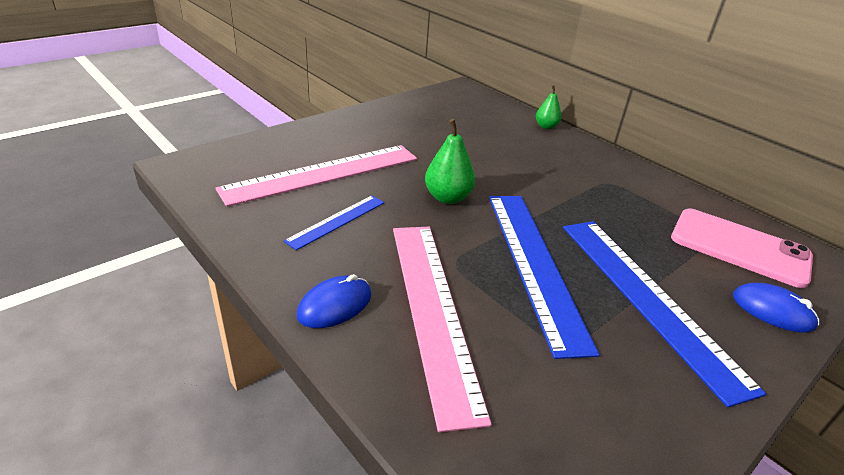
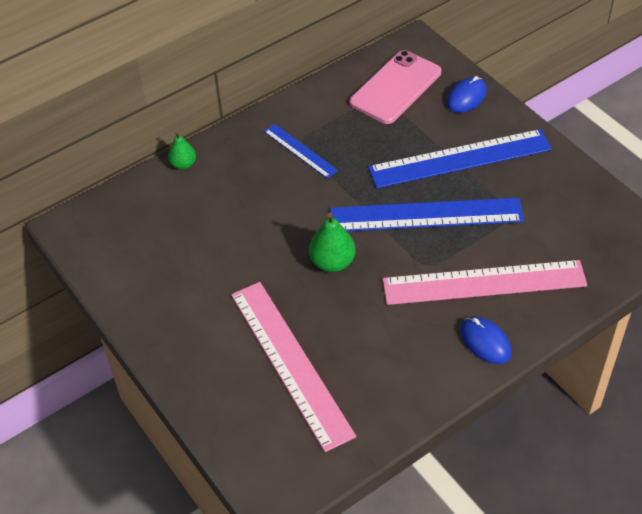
camera: 80 degrees left, 15 degrees up
(337, 221) = (375, 346): blue ruler -> blue ruler (300, 150)

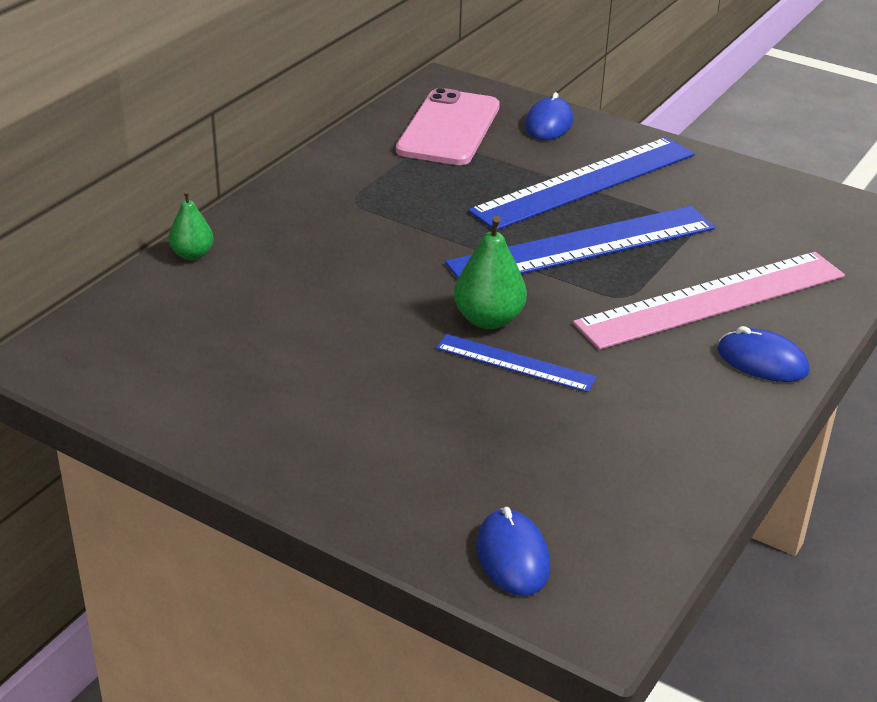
camera: 25 degrees left, 15 degrees down
(252, 441) = (512, 556): none -> blue mouse
(291, 362) = (507, 445): pink ruler -> none
(300, 150) = (360, 211): blue ruler -> blue ruler (515, 363)

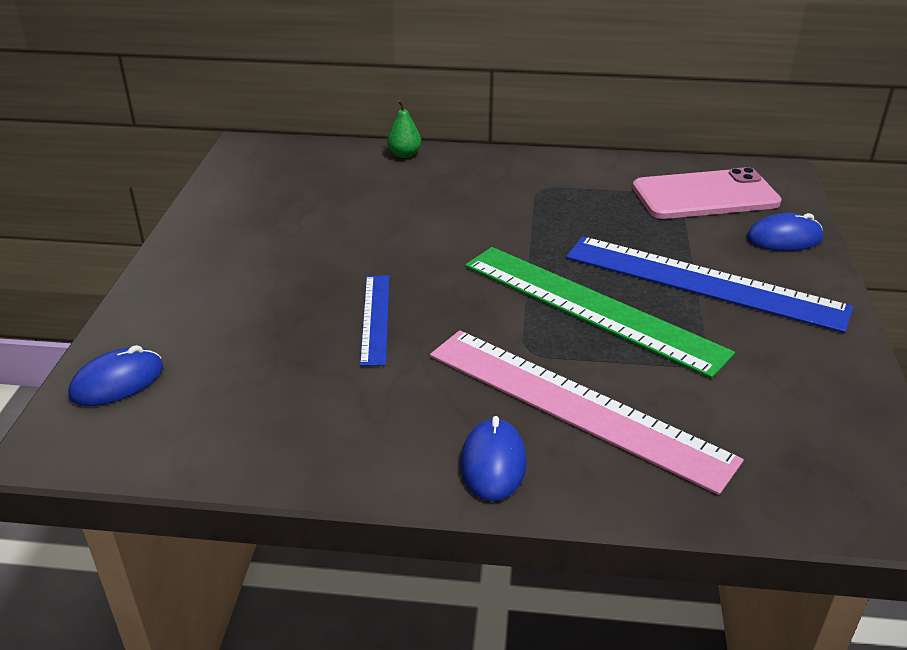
camera: 65 degrees right, 0 degrees up
(488, 319) = (428, 290): green pear -> none
(582, 245) = (591, 307): blue ruler -> green ruler

